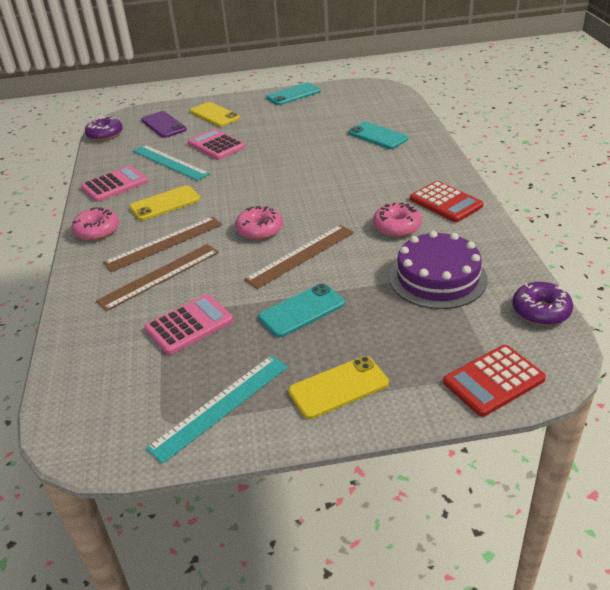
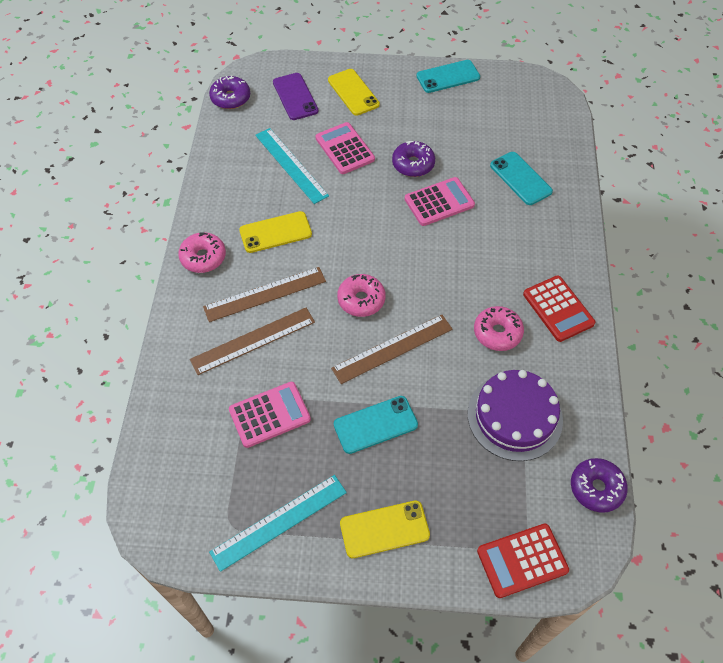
camera: 10 degrees right, 20 degrees up
(114, 185) = (229, 188): pink calculator -> pink calculator (439, 202)
(280, 144) = (413, 164): none -> purple donut

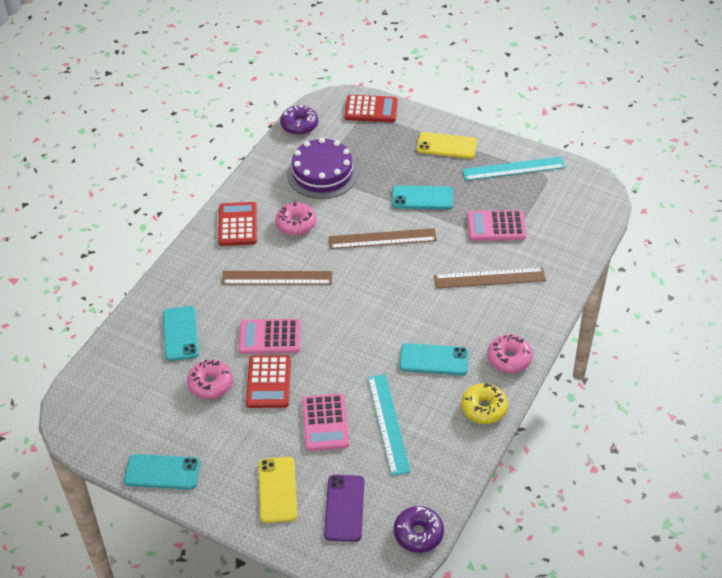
camera: 155 degrees left, 10 degrees down
(212, 204) = (484, 408): none -> yellow donut
(265, 294) = (465, 310): brown ruler -> brown ruler (277, 278)
(275, 232) = (434, 359): yellow phone -> turquoise phone
(361, 300) = (387, 280): pink donut -> pink donut (210, 384)
(413, 164) = (268, 382): purple donut -> red calculator

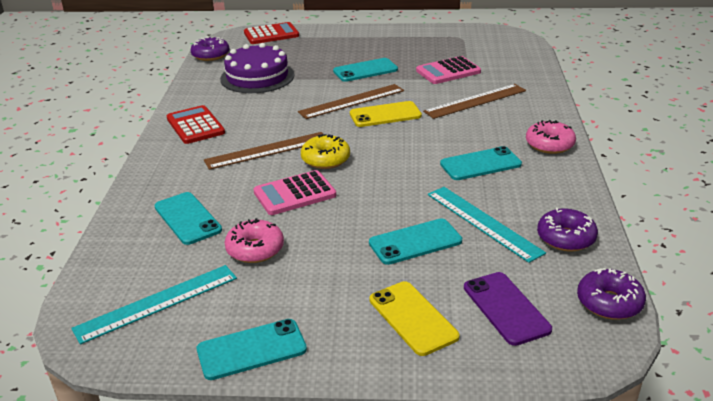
camera: 25 degrees left, 15 degrees down
(268, 382) = (323, 228): red calculator -> none
(296, 224) = (257, 111): pink donut -> none
(325, 422) = (415, 242): pink calculator -> turquoise phone
(437, 464) = (566, 238): none -> purple donut
(446, 146) = (358, 39): yellow phone -> yellow phone (385, 115)
(484, 408) = (565, 184): yellow donut -> yellow donut (325, 159)
(513, 168) = (428, 39): turquoise ruler -> turquoise ruler (157, 303)

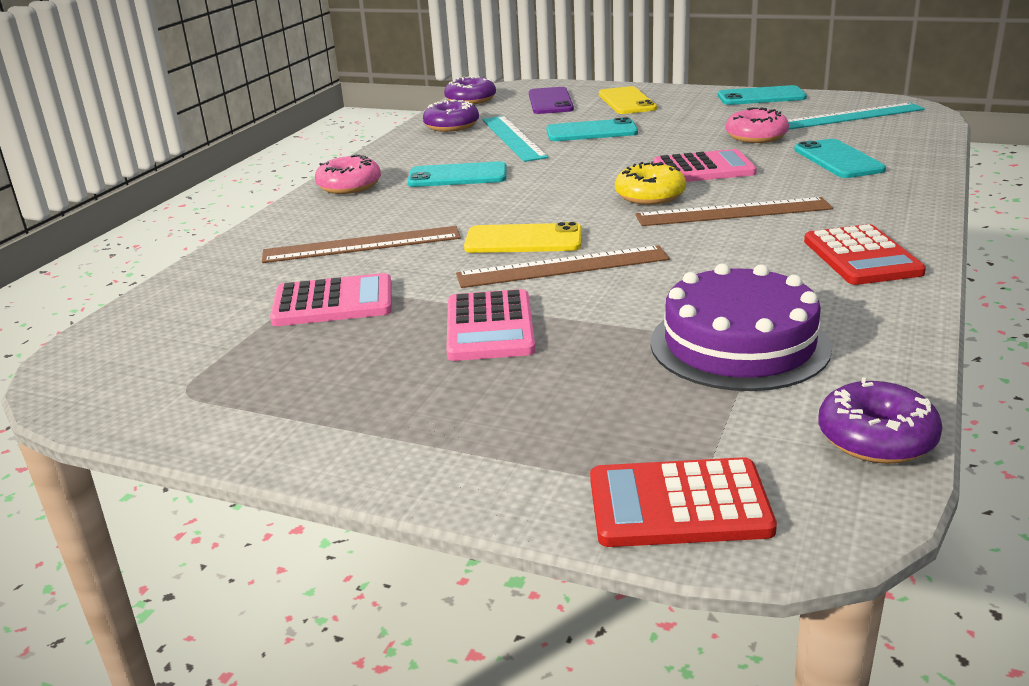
camera: 160 degrees left, 5 degrees down
(365, 70) = (490, 327): turquoise phone -> pink calculator

